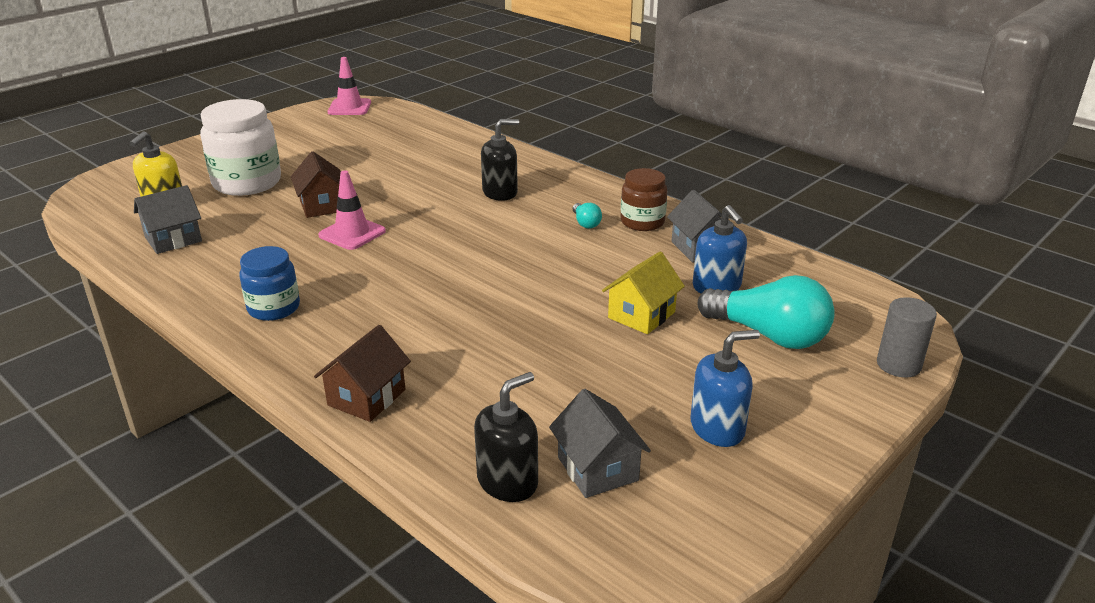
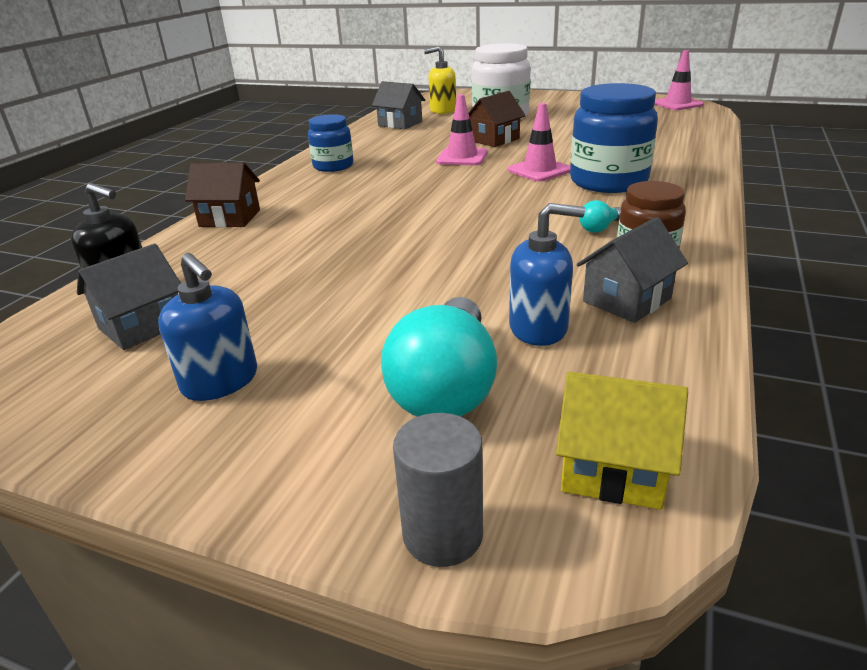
camera: 70 degrees right, 0 degrees up
(438, 210) = (539, 170): none -> pink traffic cone
(500, 192) = (608, 182): black soap dispenser -> blue jar
(641, 315) = (429, 294): yellow house -> yellow house (613, 469)
(717, 286) = (538, 328): blue soap dispenser -> blue soap dispenser turned 135 degrees counterclockwise

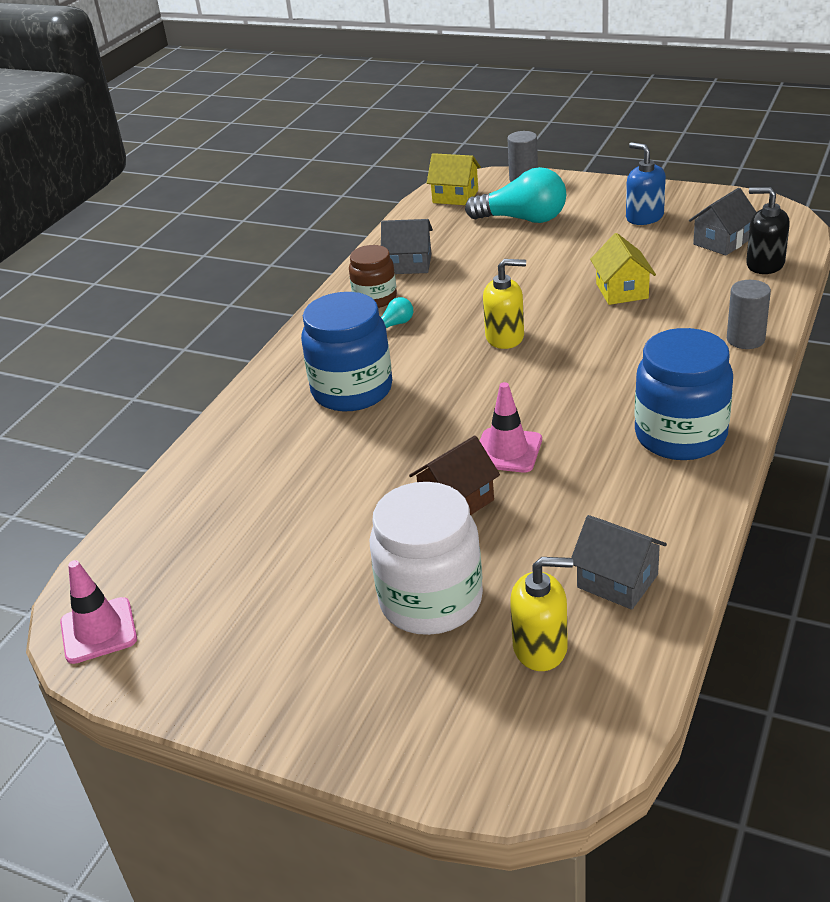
camera: 175 degrees left, 5 degrees up
(230, 218) = (745, 339): brown house -> grey cylinder
(325, 261) = (622, 291): none -> yellow house
(333, 166) = (680, 436): blue jar -> blue jar, size x1.66
(447, 386) = (523, 219): turquoise light bulb -> turquoise light bulb turned 90 degrees clockwise
(468, 218) = (505, 337): none -> yellow soap dispenser
(538, 328) = (469, 247): blue soap dispenser -> none
(539, 170) = (417, 415): pink traffic cone -> none
(626, 300) = (409, 264): grey house -> grey house turned 45 degrees clockwise

